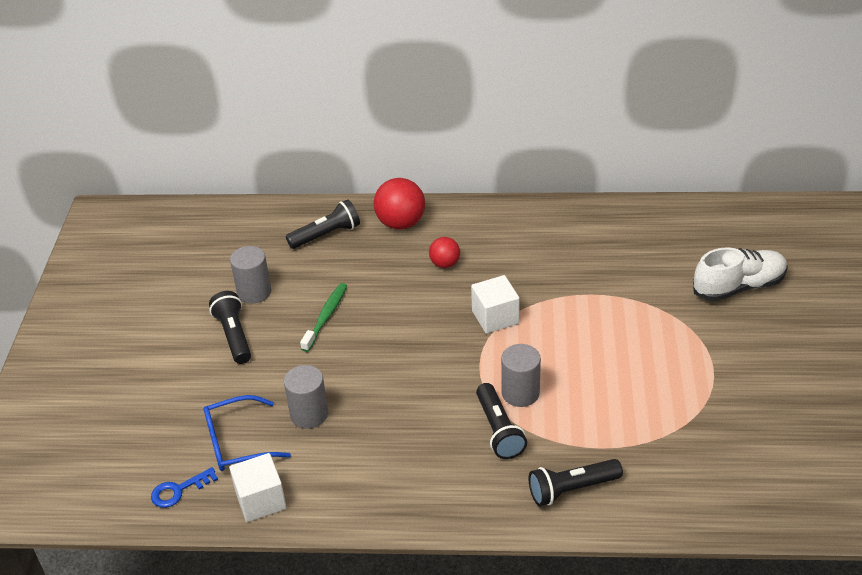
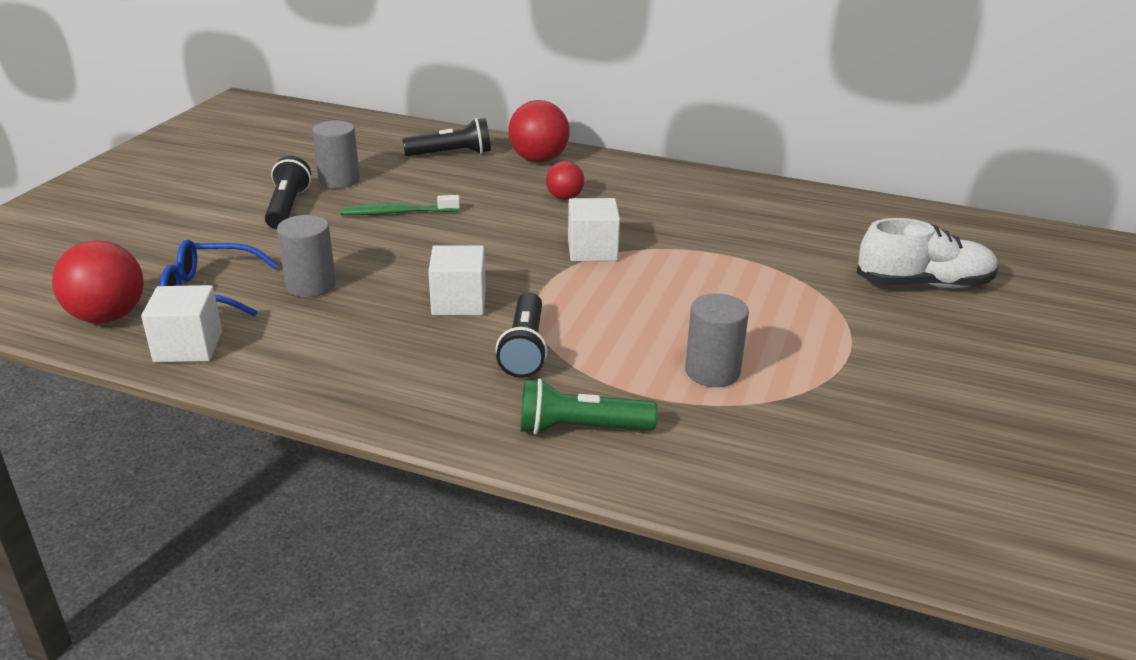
camera: 15 degrees right, 10 degrees down
(179, 490) = (108, 317): blue key -> red ball
(325, 317) = (398, 213): green toothbrush -> green toothbrush turned 135 degrees counterclockwise
(428, 399) = (459, 302): none -> white cube
(520, 393) = (576, 321): grey cylinder -> grey cylinder (712, 371)
(572, 489) = (580, 428): black flashlight -> green flashlight

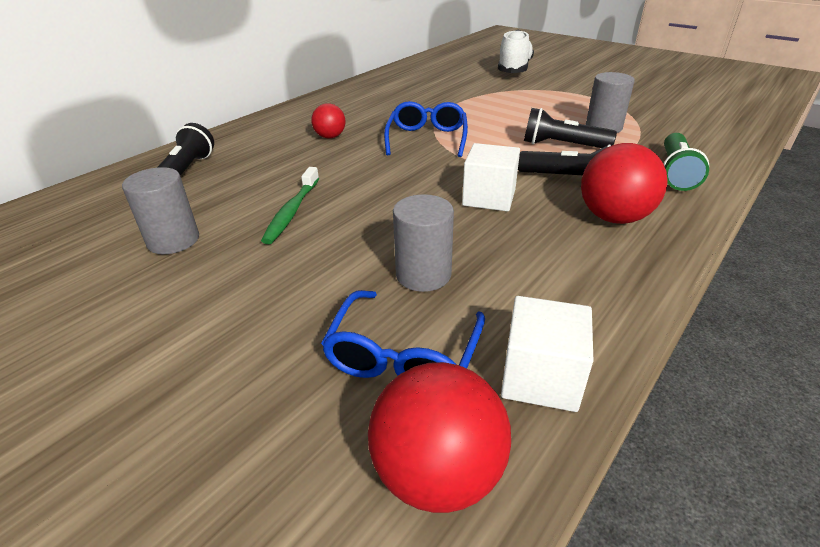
camera: 70 degrees left, 5 degrees up
(287, 207) = (212, 282): black flashlight -> black flashlight (562, 145)
(538, 160) = (247, 137): red ball -> red ball (613, 217)
(592, 250) = (427, 138): white cube -> blue glasses

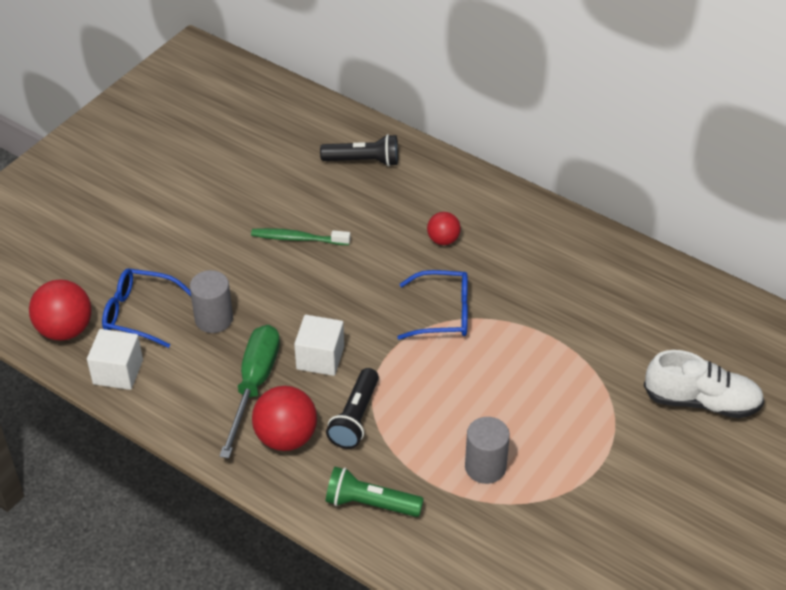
camera: 85 degrees right, 10 degrees up
(173, 240) = (259, 185): grey cylinder -> none
(539, 240) = (254, 385): none -> green screwdriver
(562, 145) = (432, 422): black flashlight -> none

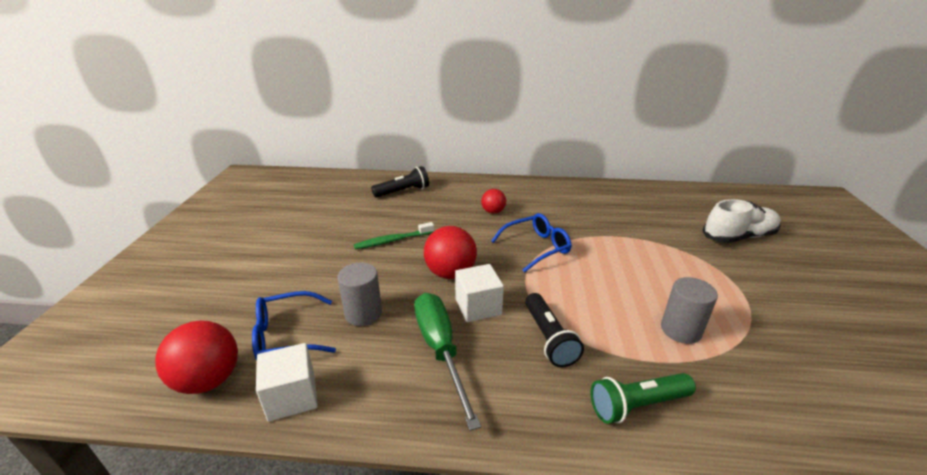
camera: 30 degrees left, 15 degrees down
(286, 437) = (508, 382): red ball -> red ball (450, 273)

